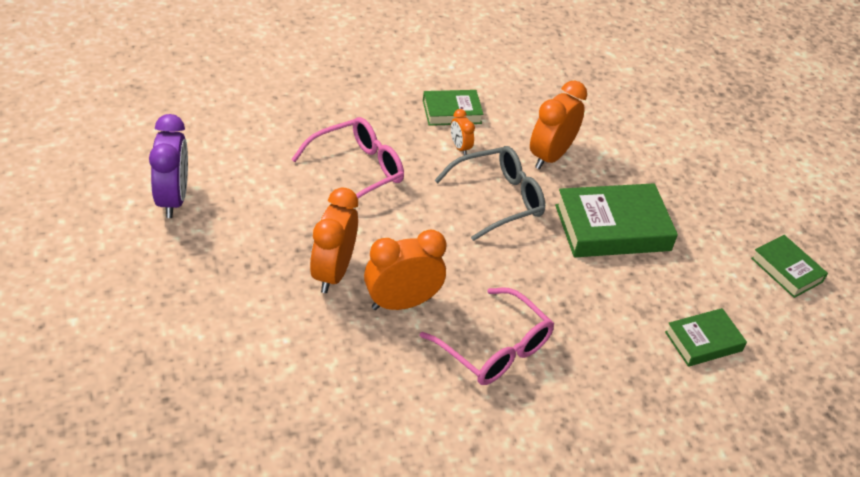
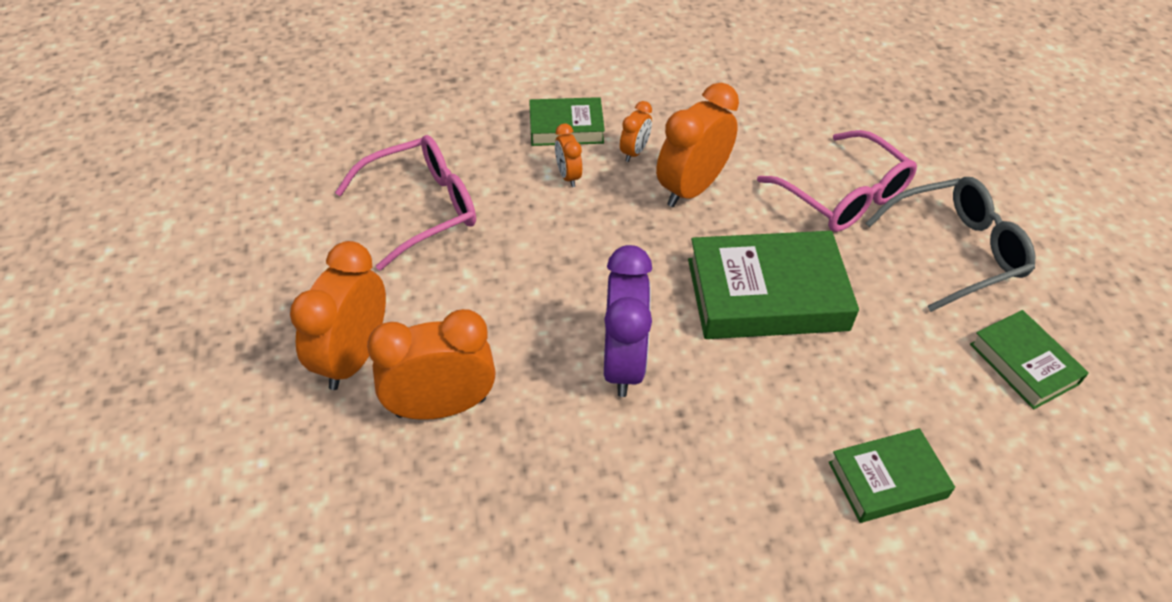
camera: 10 degrees right, 5 degrees up
(172, 199) = (164, 247): purple clock -> purple clock (623, 362)
(494, 348) = (563, 484): pink glasses -> pink glasses (843, 195)
(497, 199) = (607, 251): grey glasses -> grey glasses (955, 251)
(505, 130) = (634, 152): none -> orange clock

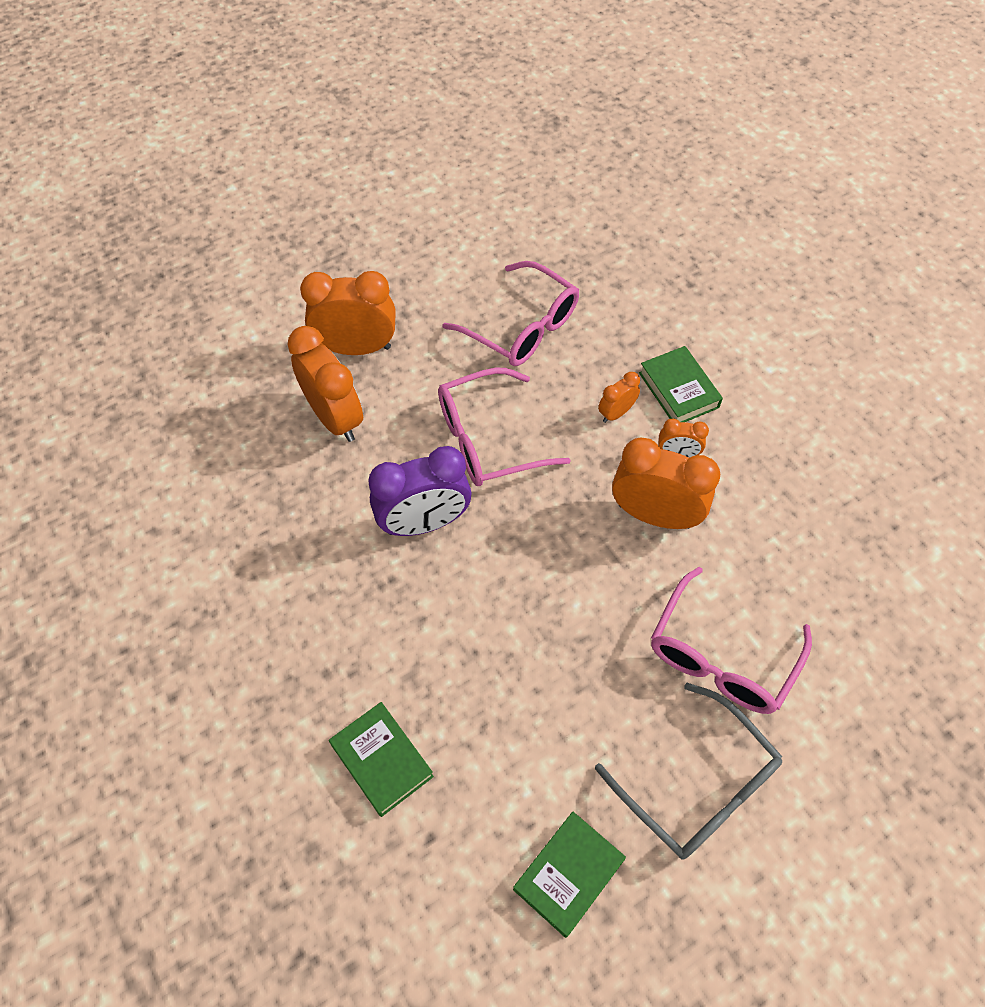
camera: 70 degrees right, 10 degrees up
(546, 278) = (489, 439): none -> pink glasses
(767, 294) = (550, 614): green book -> none

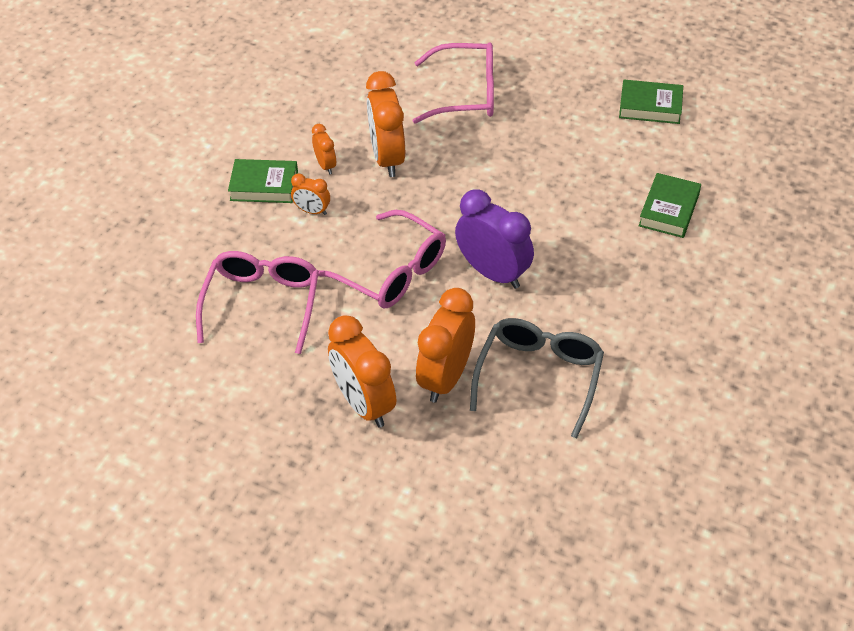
camera: 120 degrees left, 10 degrees down
(678, 390) = (264, 185): green book -> green book turned 60 degrees clockwise
(697, 784) = (553, 77): grey glasses -> grey glasses (539, 377)

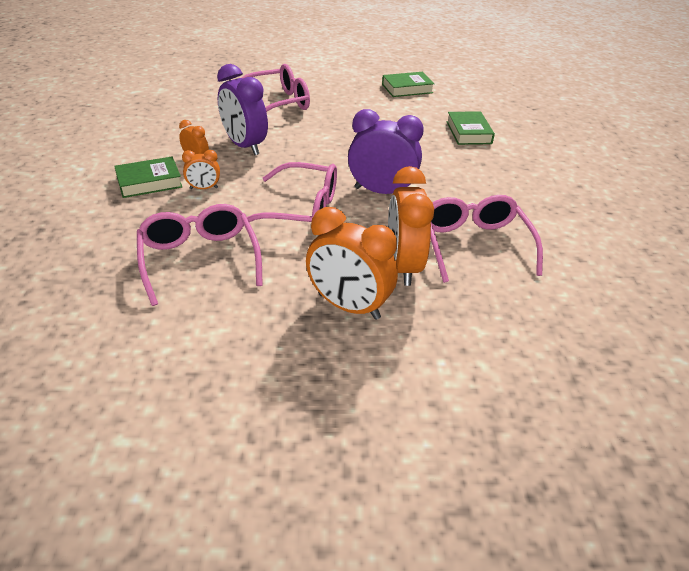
camera: 30 degrees left, 10 degrees down
(387, 158) = (244, 146): orange clock -> purple clock
(539, 377) = (474, 245): grey glasses -> pink glasses

